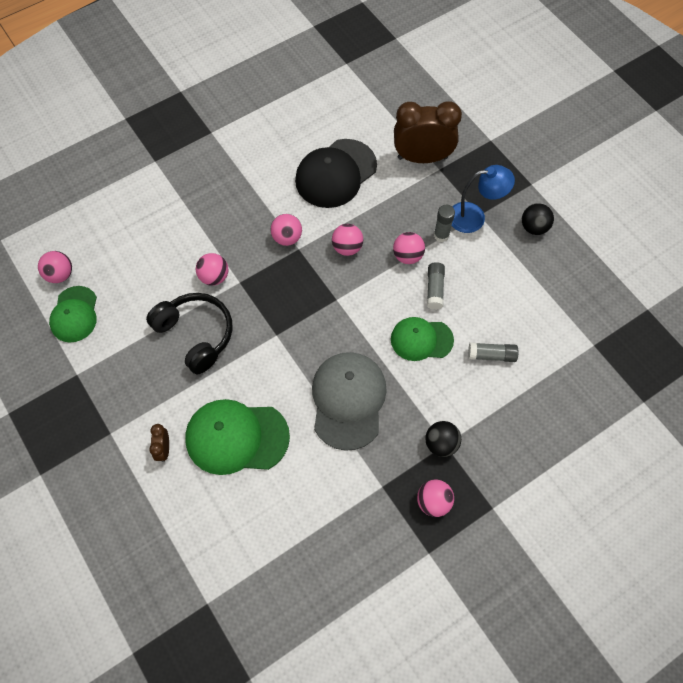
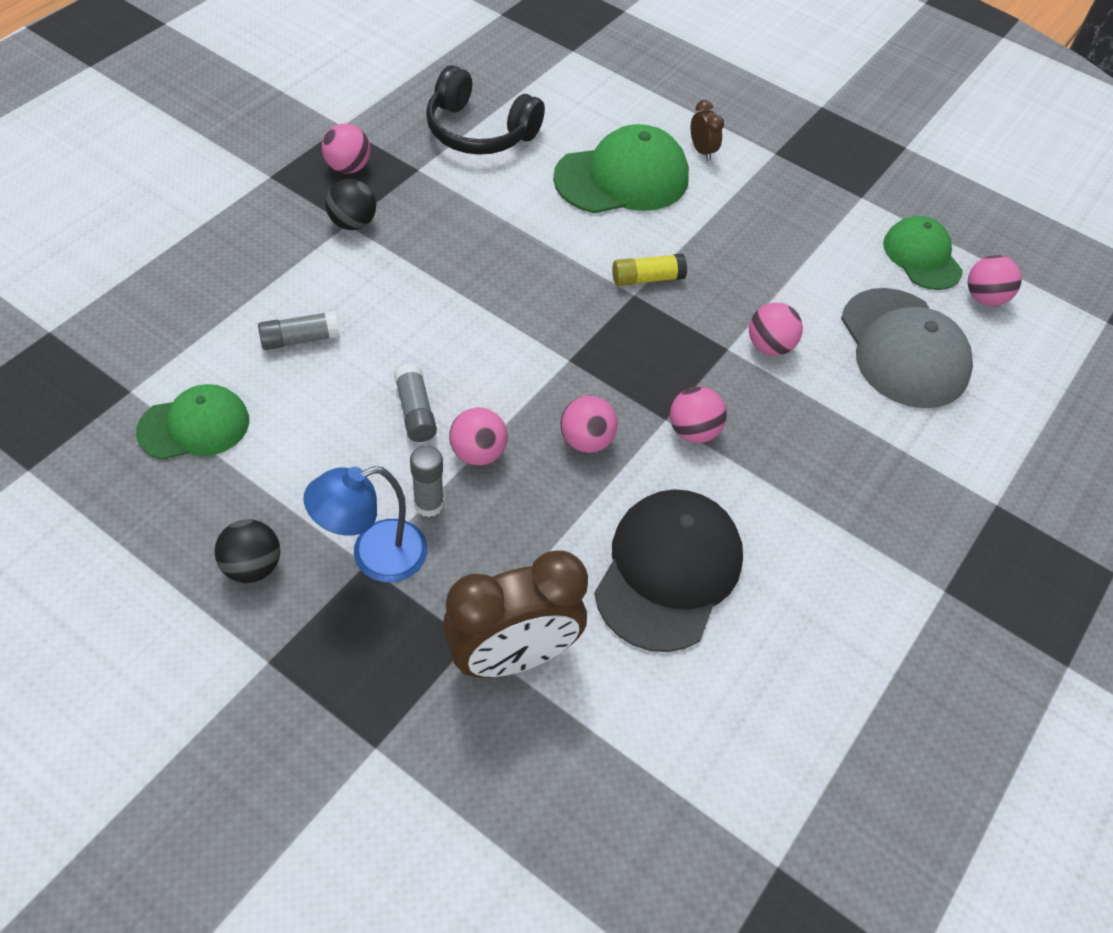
camera: 155 degrees right, 10 degrees down
(196, 335) = (745, 269): black headphones -> black headphones (479, 131)
(262, 344) = (647, 278): none -> yellow glue stick
(348, 400) = (496, 242): grey cap -> grey cap (903, 348)
(421, 339) = (416, 335): green cap -> green cap (194, 426)

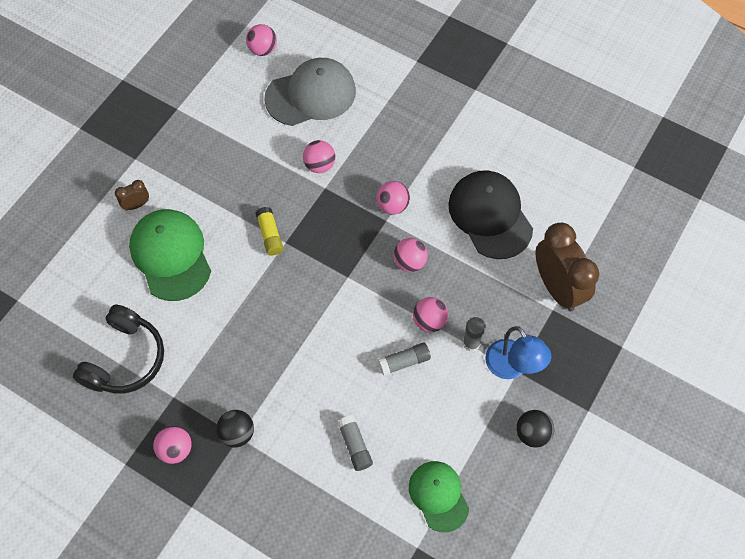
camera: 90 degrees left, 10 degrees up
(668, 571) = (490, 215): black cap -> black cap turned 45 degrees clockwise
(922, 256) = (230, 79): green cap -> none

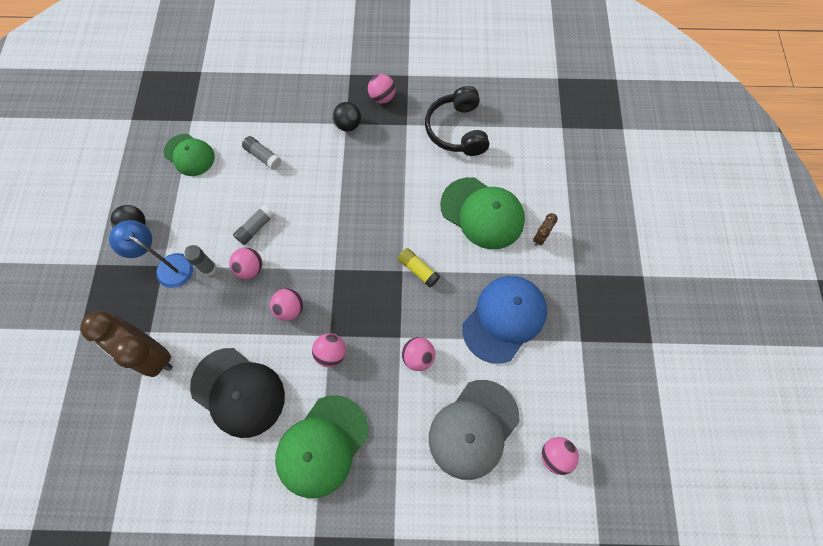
camera: 150 degrees right, 5 degrees up
(225, 156) = (504, 318): none -> blue cap
(438, 142) = (322, 446): none -> green cap

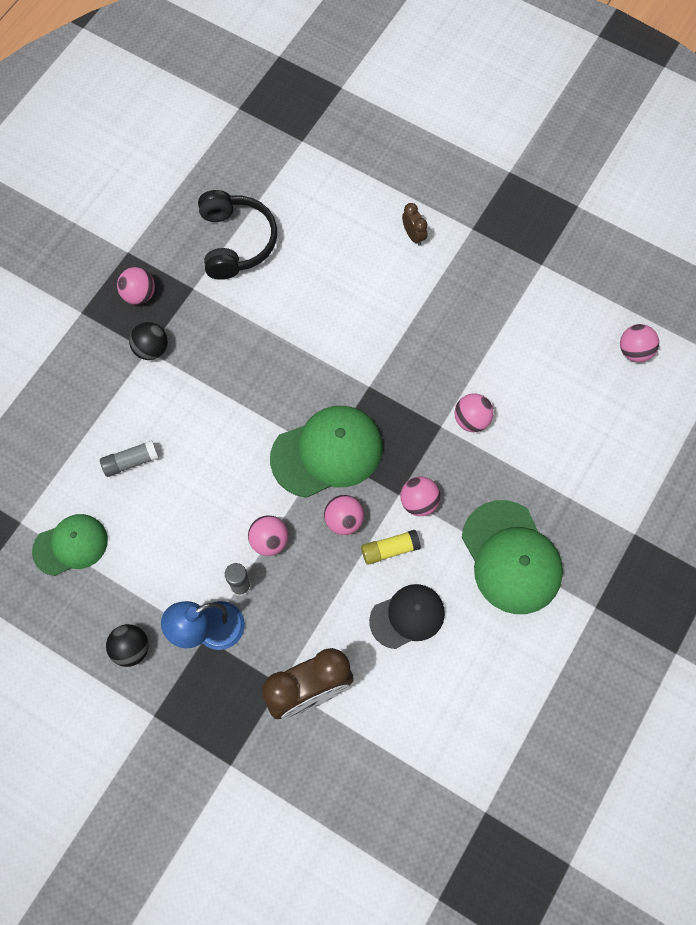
camera: 60 degrees left, 0 degrees up
(238, 392) = (407, 616): black cap -> black cap, size x0.64
(255, 228) = (221, 512): grey glue stick -> none
(418, 270) = (377, 370): yellow glue stick -> yellow glue stick (390, 549)
(457, 130) = (236, 242): black headphones -> black headphones turned 120 degrees counterclockwise
(473, 429) = (571, 408): grey cap -> none
(482, 213) = (352, 273): green cap -> green cap (327, 452)
(504, 318) = (479, 318): blue cap -> none

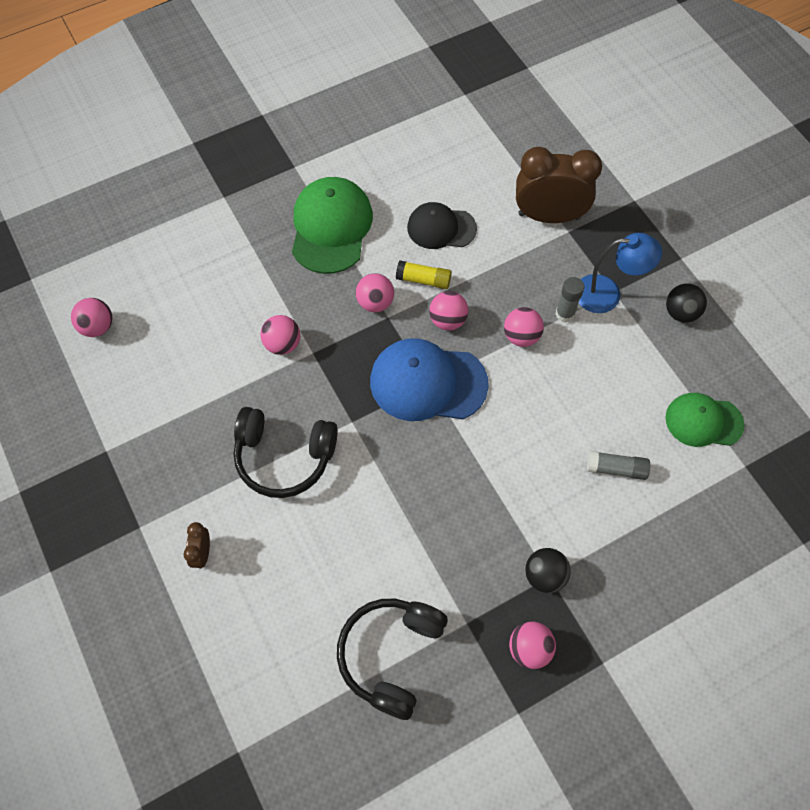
camera: 150 degrees left, 5 degrees down
(327, 452) = (427, 382): green cap -> blue cap
(403, 331) = (284, 457): none -> black headphones

